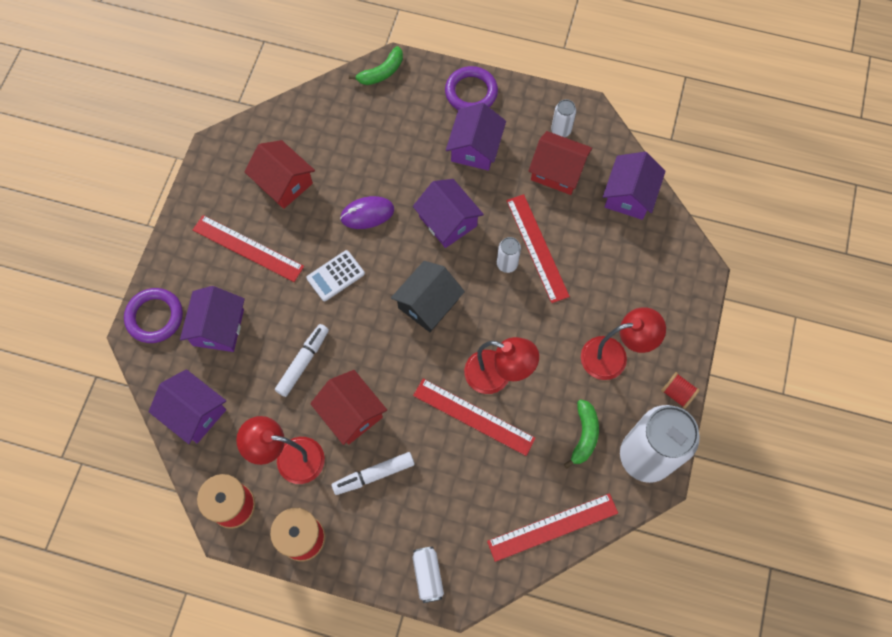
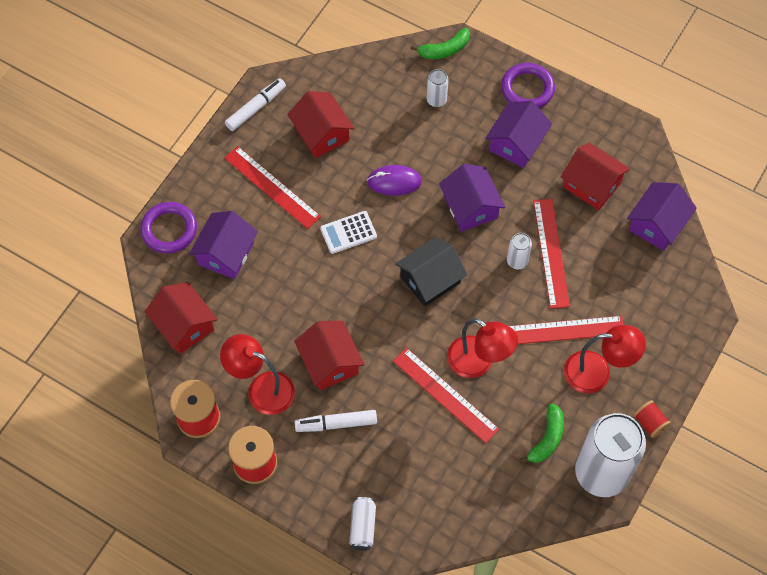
camera: 15 degrees right, 5 degrees down
(194, 412) = (184, 325): purple house -> red house
(303, 362) = (297, 305): white marker -> white marker (256, 108)
(553, 527) = (493, 514): red ruler -> red ruler (562, 331)
(561, 130) = (606, 146): white can -> white can (436, 100)

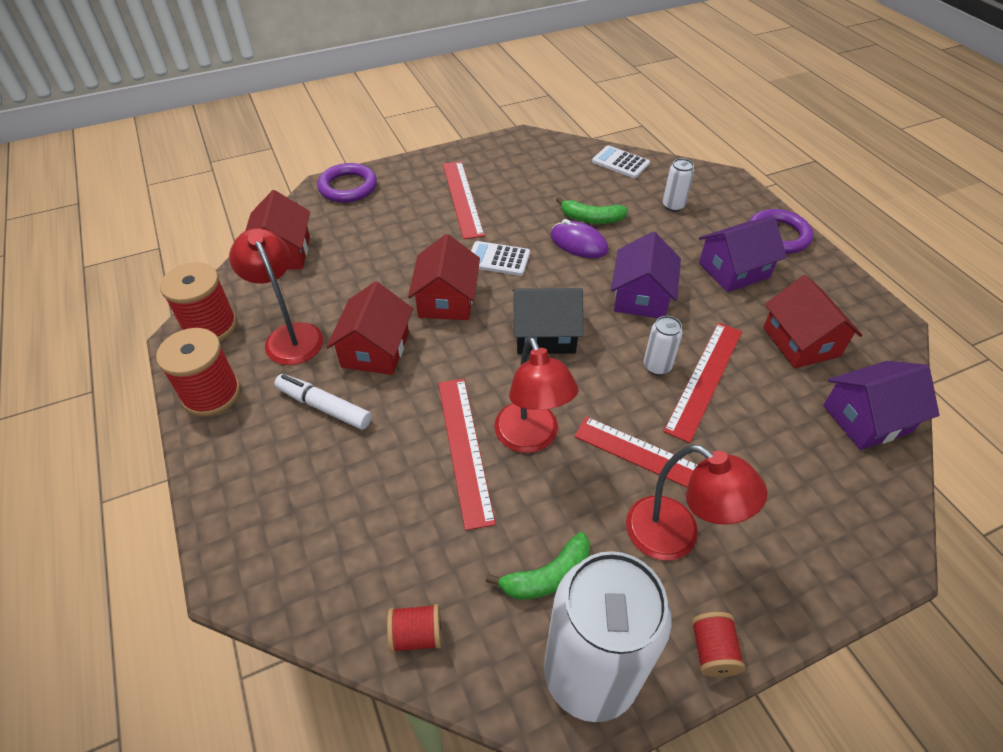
camera: 35 degrees right, 15 degrees down
(226, 253) = (374, 222): purple house -> none
(256, 108) = (502, 147): white marker -> none
(321, 133) = (542, 184): red house -> red house (446, 299)
(363, 526) = (241, 530): white can -> none
(365, 72) = (620, 163): none -> white calculator
(444, 50) = (710, 177): green banana -> green banana (591, 219)
(505, 513) = (417, 635): none -> red spool

